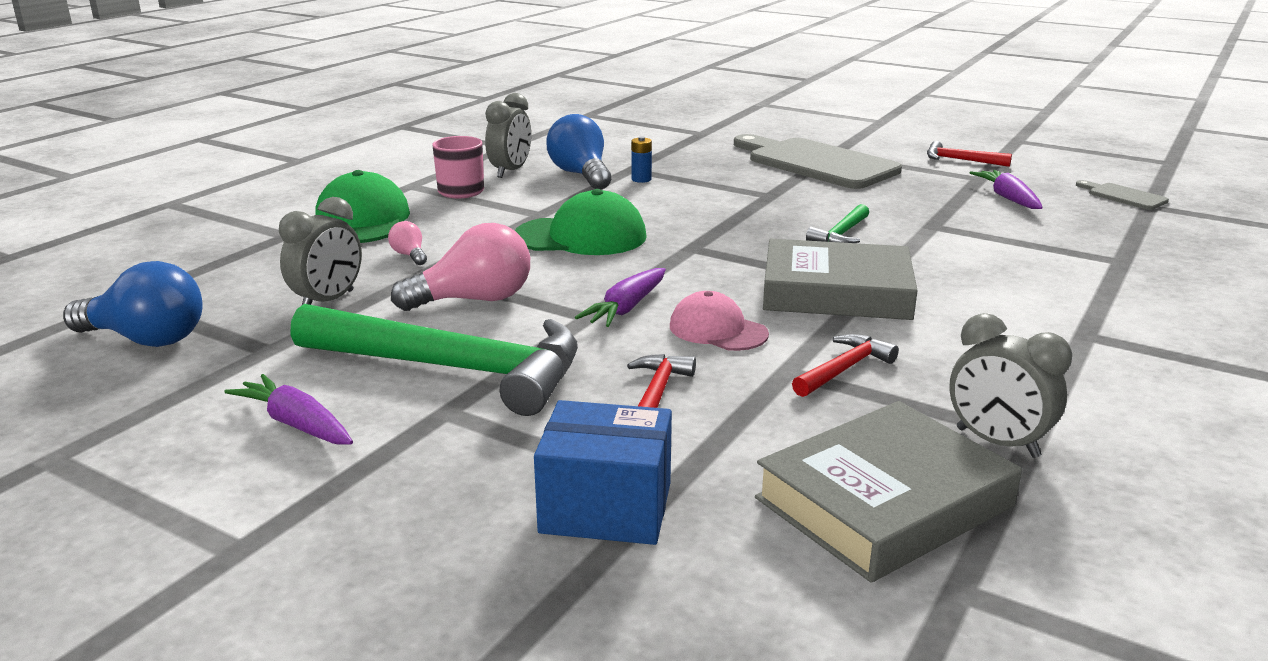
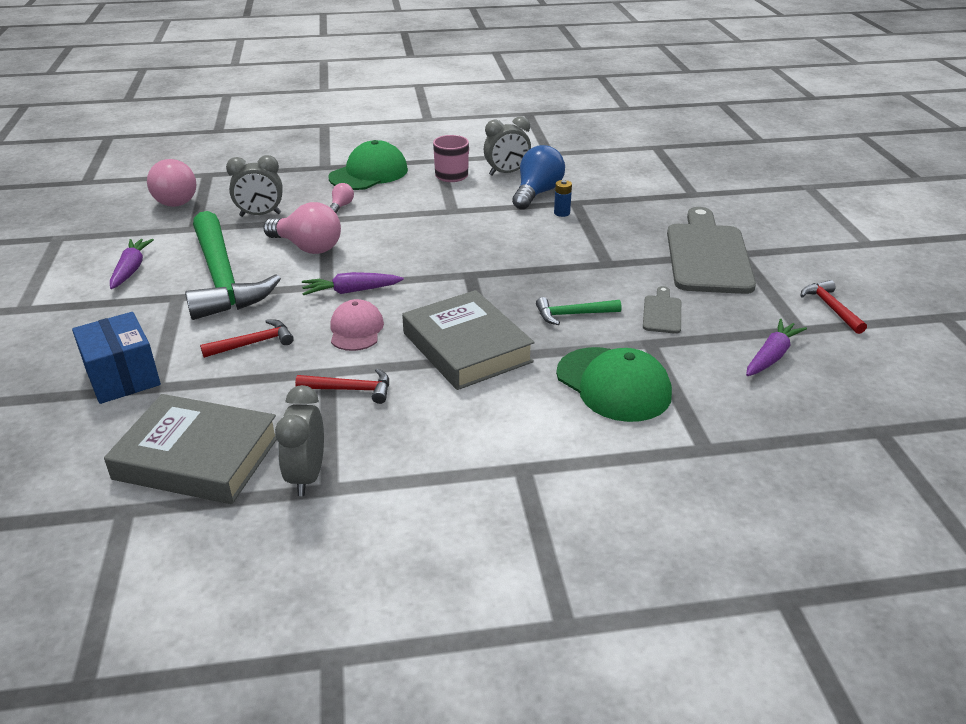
camera: 50 degrees right, 10 degrees up
(146, 339) = (174, 199): blue light bulb -> pink light bulb
(581, 236) = (436, 236): green cap -> green cap (613, 384)
(1123, 196) = (882, 410): grey cutting board -> grey cutting board (662, 313)

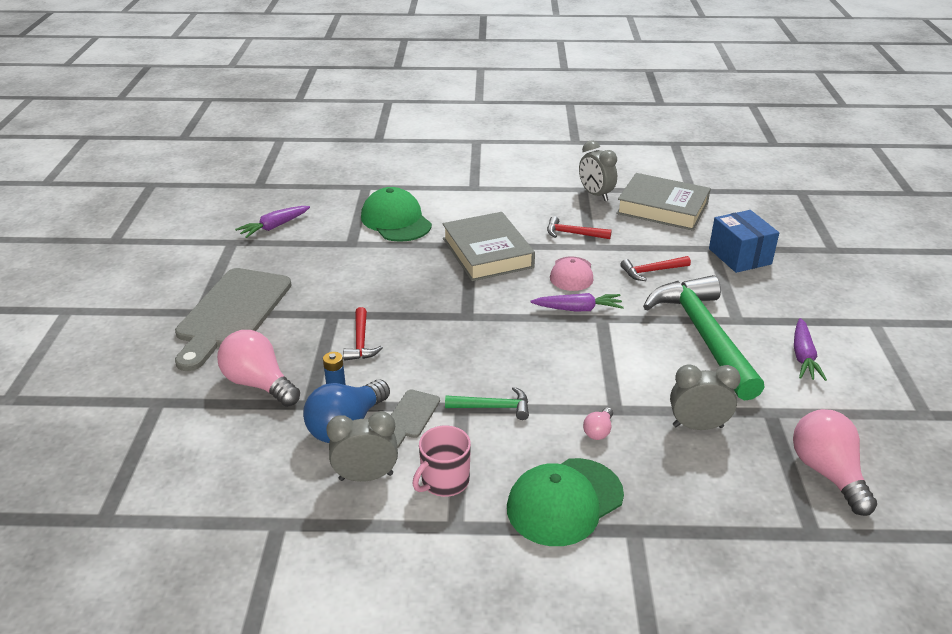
camera: 170 degrees left, 0 degrees up
(307, 247) = (628, 366): pink light bulb -> pink light bulb (259, 384)
(307, 476) = (595, 195): grey clock -> grey clock turned 135 degrees clockwise
(572, 314) = (395, 269): green hammer -> green hammer (493, 407)
(662, 313) = (323, 264): grey cutting board -> grey cutting board (411, 416)
(830, 308) = (188, 255): red hammer -> red hammer (361, 342)

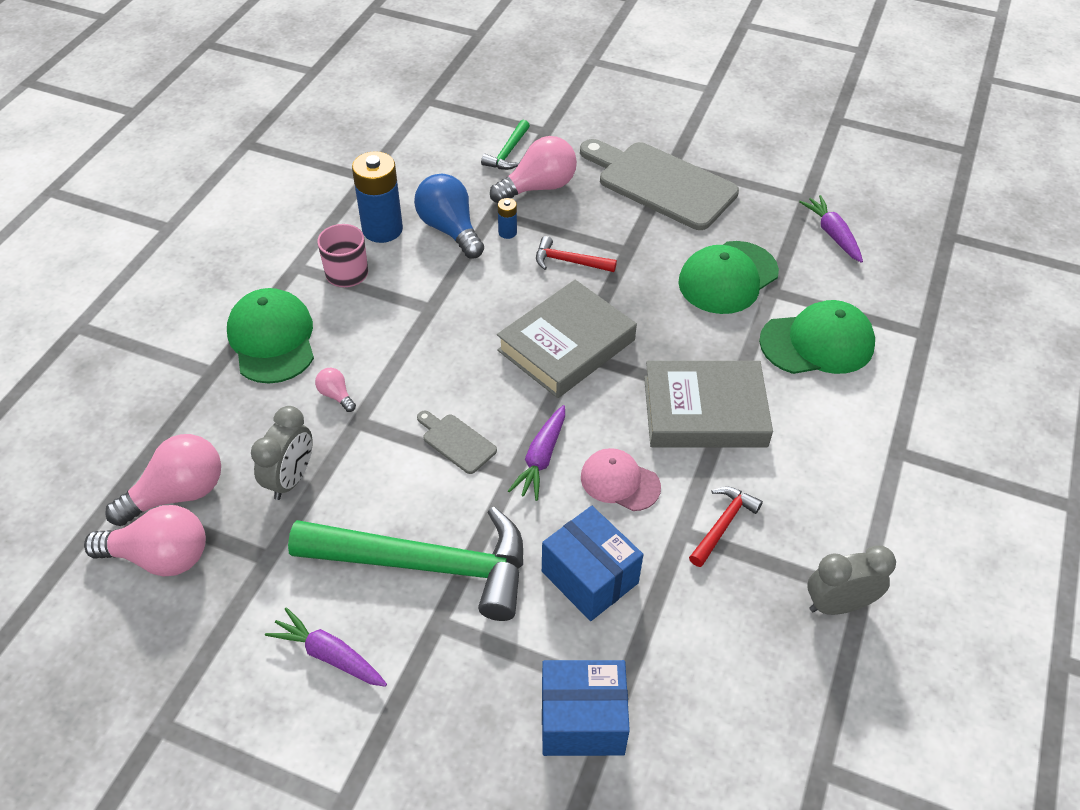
camera: 110 degrees right, 15 degrees up
(345, 263) = (727, 278): none -> green cap
(366, 476) = (382, 229): grey clock -> blue battery
(411, 416) = (438, 271): grey cutting board -> grey cutting board (456, 442)
(493, 407) = (416, 330): green hammer -> green hammer (508, 153)
(651, 271) = (589, 577): red hammer -> blue box
(662, 208) = (767, 685): grey book -> grey book (566, 345)
(769, 490) = (178, 494): none -> pink light bulb

